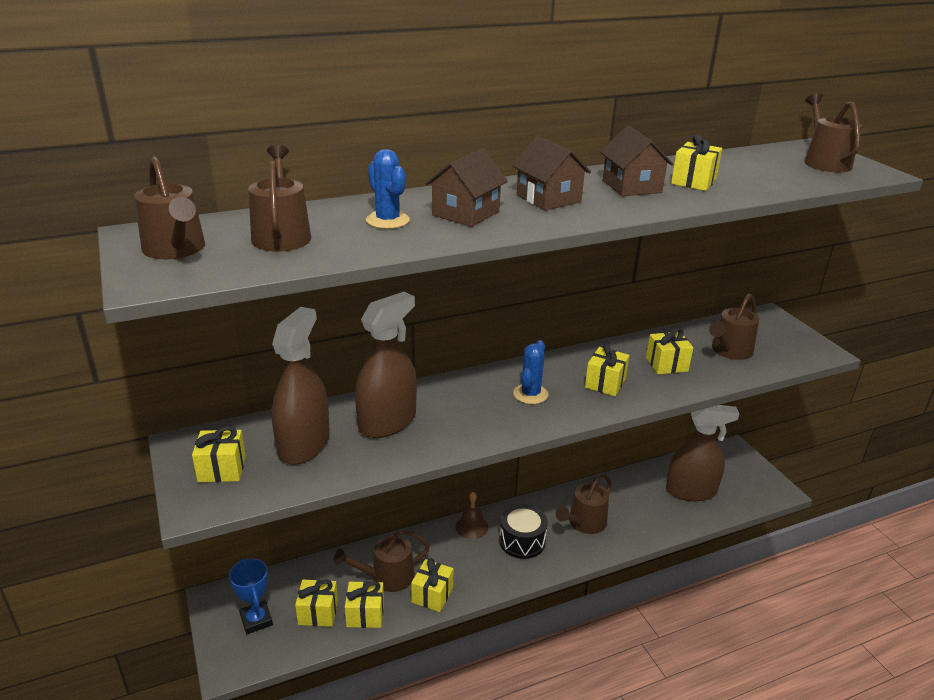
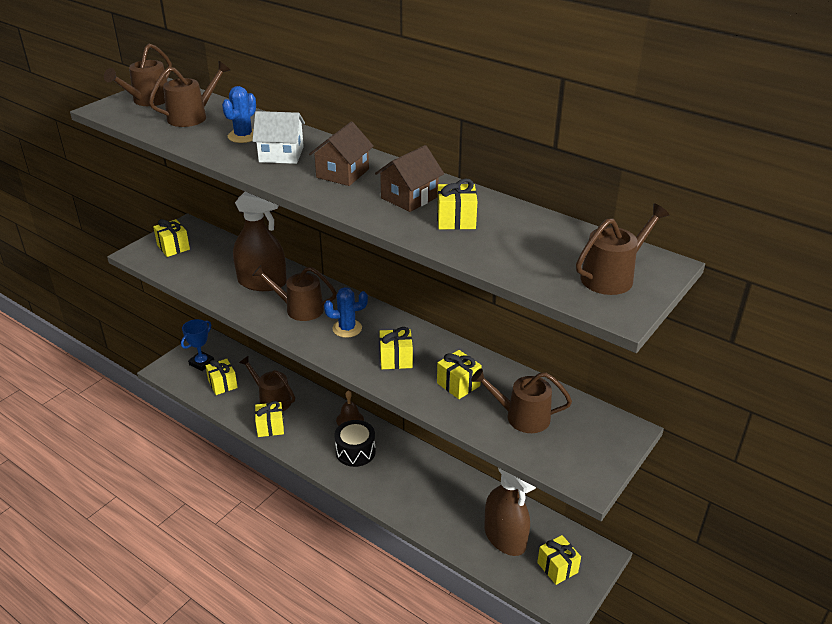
camera: 60 degrees right, 5 degrees up
(304, 444) = (215, 263): brown spray bottle -> none
(365, 614) = (234, 404): yellow gift -> yellow gift (557, 567)
(465, 213) = (281, 154): brown house -> white house
(584, 523) = (404, 480): brown watering can -> brown watering can (300, 309)

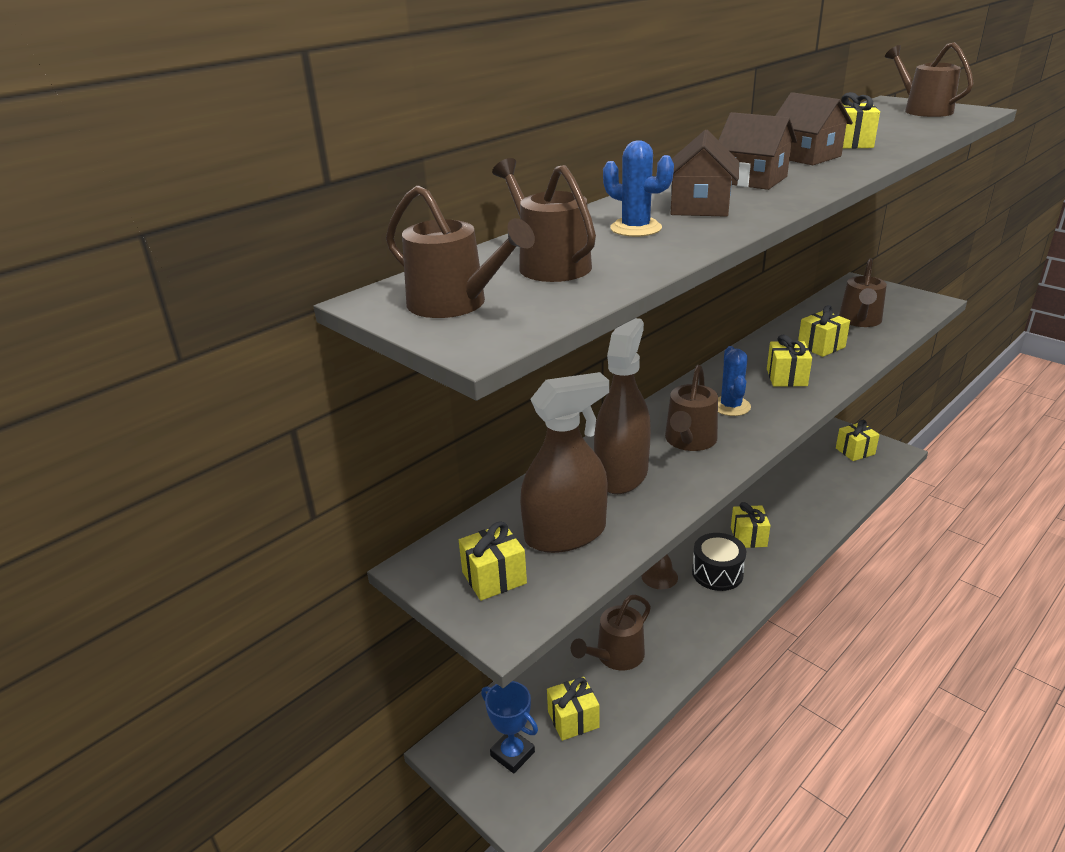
camera: 80 degrees left, 5 degrees down
(270, 427) = (674, 656): yellow gift -> yellow gift (748, 537)
(281, 154) = (700, 207): white house -> brown house
(505, 537) = (827, 476): brown spray bottle -> brown spray bottle (565, 534)

